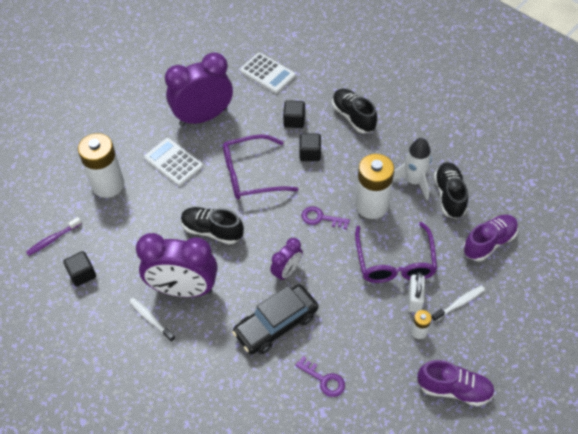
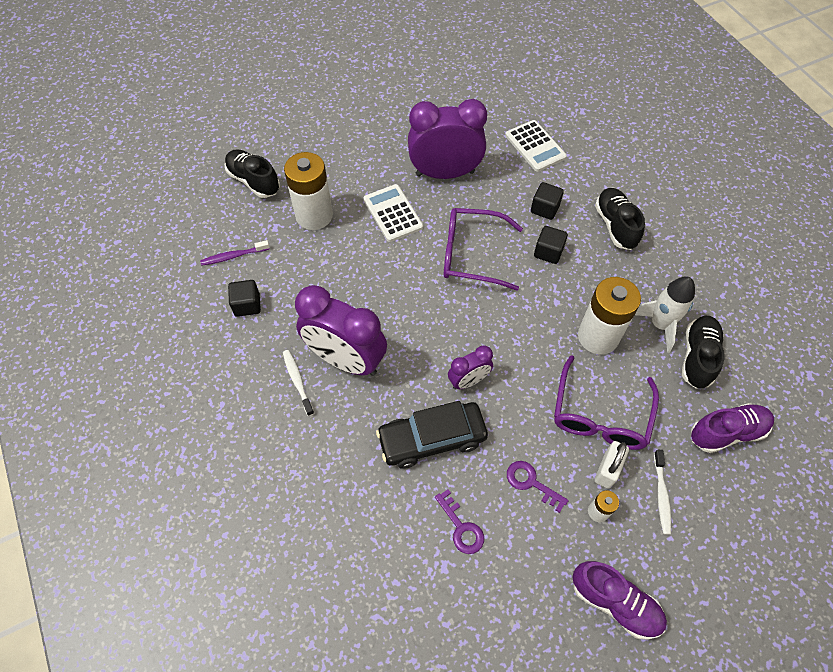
camera: 20 degrees right, 5 degrees up
(212, 231) = (404, 304): black shoe -> black shoe (254, 181)
(321, 218) = (532, 331): purple key -> purple key (531, 483)
(459, 303) = (661, 495): white toothbrush -> white toothbrush turned 105 degrees clockwise

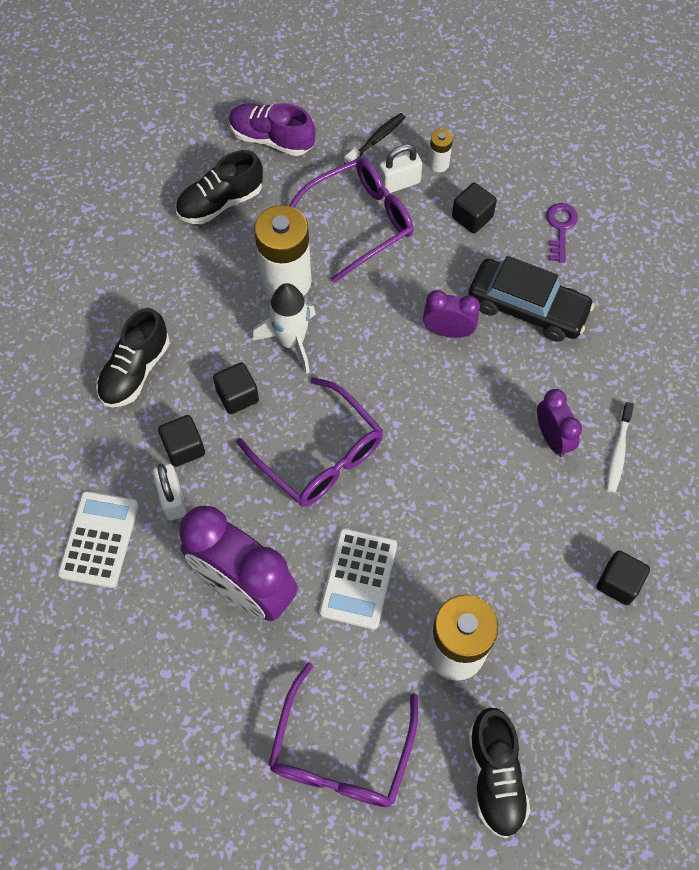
camera: 140 degrees left, 5 degrees up
(233, 256) = (595, 667): purple toothbrush -> none
(335, 145) = (341, 753): none -> purple glasses
(346, 360) = (552, 438): purple clock -> purple clock, size x0.51
(522, 184) = (172, 499): none -> white padlock
(531, 483) = (472, 217): purple key -> black cube
(615, 602) = (486, 109): purple shoe -> none
(659, 324) = (218, 250): white rocket -> white rocket (291, 341)
(661, 495) = (376, 140): white toothbrush -> black toothbrush

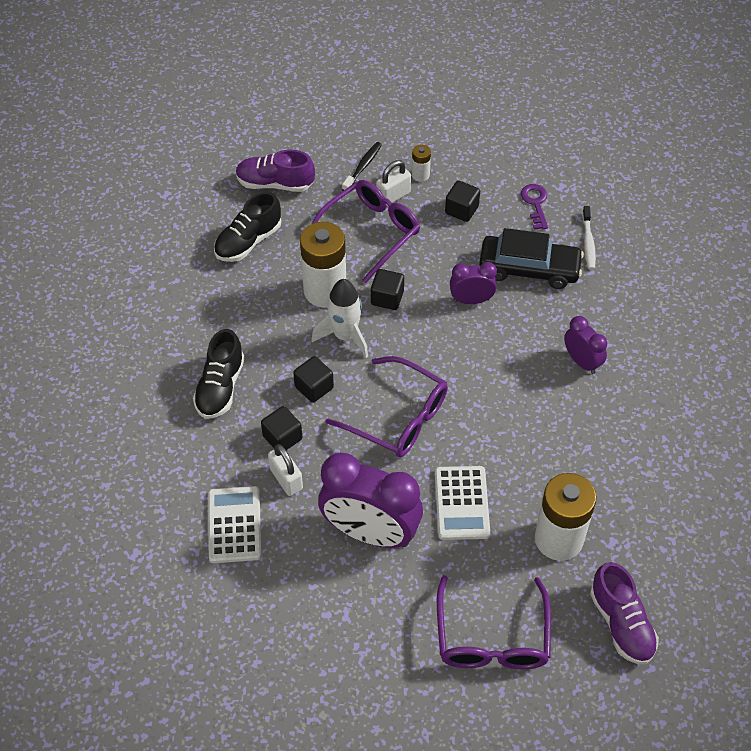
camera: 15 degrees left, 10 degrees down
(495, 776) = (621, 623): black shoe -> purple shoe
(618, 452) = (637, 360): white toothbrush -> white toothbrush (588, 242)
(618, 583) = (669, 457): black cube -> black cube (387, 298)

